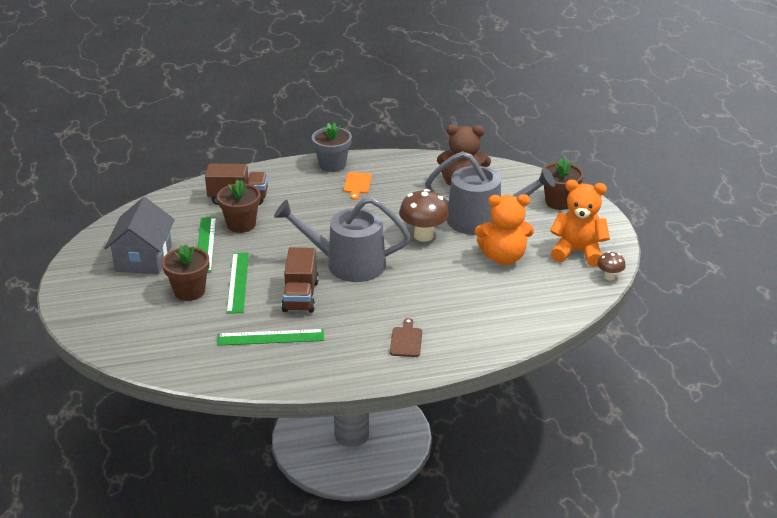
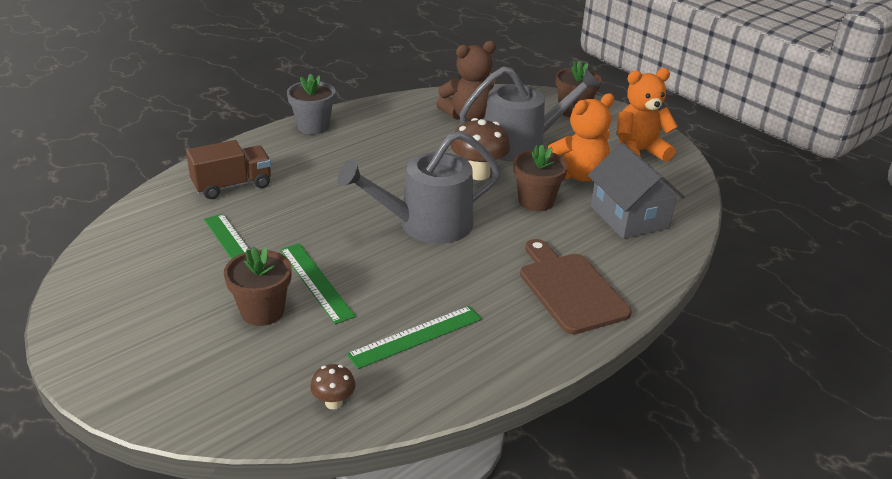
camera: 30 degrees left, 0 degrees up
(143, 258) = (165, 288): grey house -> grey house (629, 217)
(241, 224) = (262, 214): brown flower pot -> brown flower pot (536, 201)
(300, 296) = (407, 276): brown truck -> none
(357, 184) = (359, 140): orange cutting board -> none
(406, 340) = (569, 289): brown cutting board -> brown cutting board, size x1.99
(609, 277) = (689, 167): brown mushroom -> brown mushroom (333, 402)

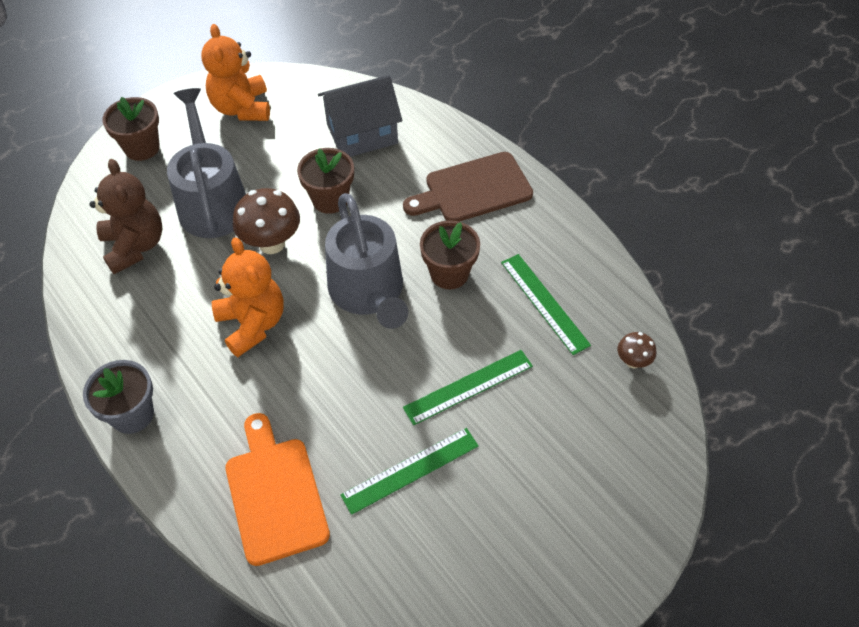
camera: 85 degrees left, 20 degrees up
(232, 185) = (274, 494): brown truck -> orange cutting board
(262, 311) = (517, 430): brown flower pot -> brown flower pot (449, 273)
(577, 174) = (282, 161): orange teddy bear -> orange teddy bear (252, 324)

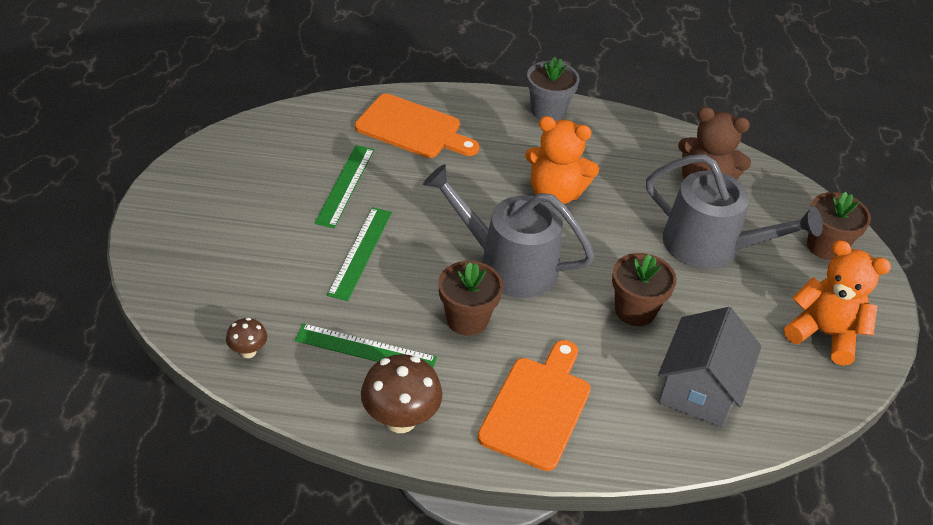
camera: 130 degrees right, 10 degrees down
(272, 243) = (623, 248): brown mushroom -> brown mushroom (400, 420)
(473, 189) = (537, 408): brown cutting board -> orange cutting board

